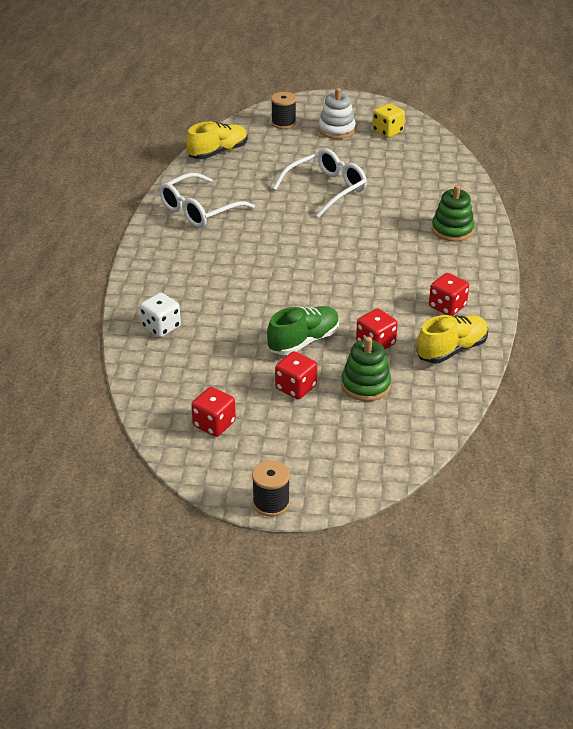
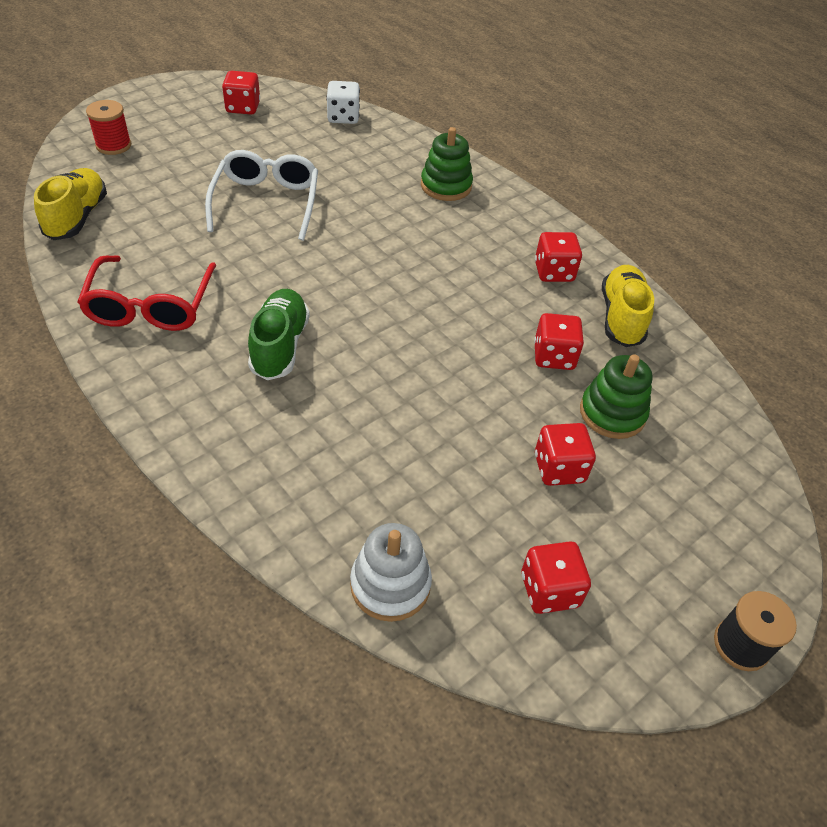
camera: 50 degrees left, 10 degrees up
(161, 327) = (312, 500): white dice -> white dice (343, 117)
(199, 210) = (150, 306): white glasses -> red glasses
(283, 123) = (113, 145): black spool -> red spool
(304, 341) = (488, 403): green shoe -> green shoe (280, 346)
(336, 130) = (186, 128): white stacking toy -> white stacking toy (390, 584)
(387, 131) = (243, 107): yellow dice -> red dice

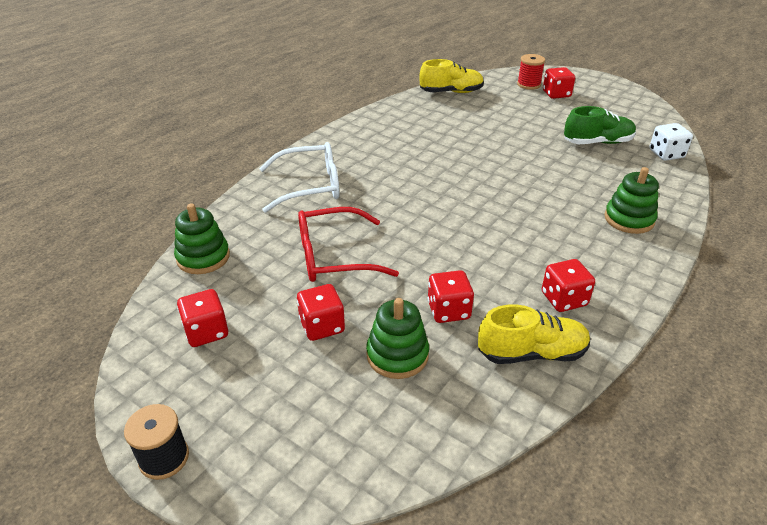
camera: 80 degrees right, 10 degrees down
(150, 306) = (392, 130): red glasses -> red glasses (334, 256)
(243, 107) = (624, 113): red dice -> red dice (556, 94)
(266, 202) = (523, 145): white glasses -> white glasses (310, 186)
(280, 346) = (384, 179): green shoe -> green shoe (597, 142)
(390, 584) = (203, 257): white stacking toy -> green stacking toy

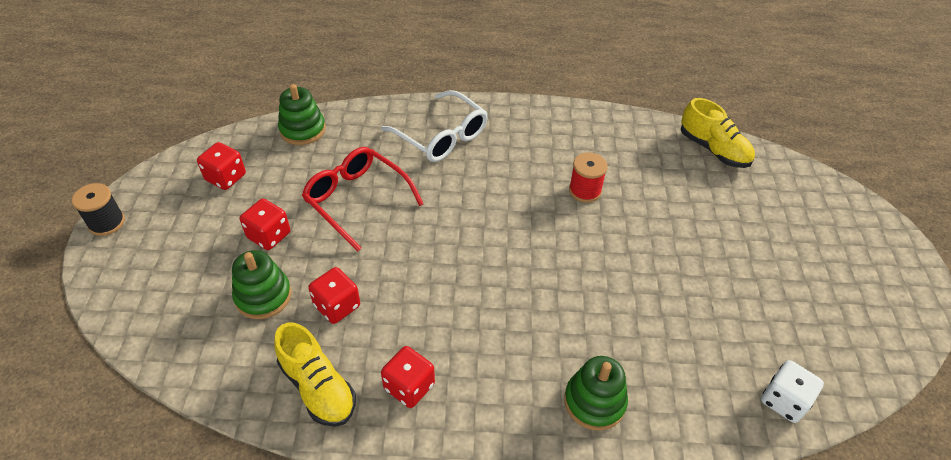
camera: 55 degrees right, 10 degrees up
(528, 84) = (812, 205): red spool -> red spool (585, 191)
(556, 94) = (818, 240): red dice -> none
(597, 142) = (739, 320): green shoe -> none

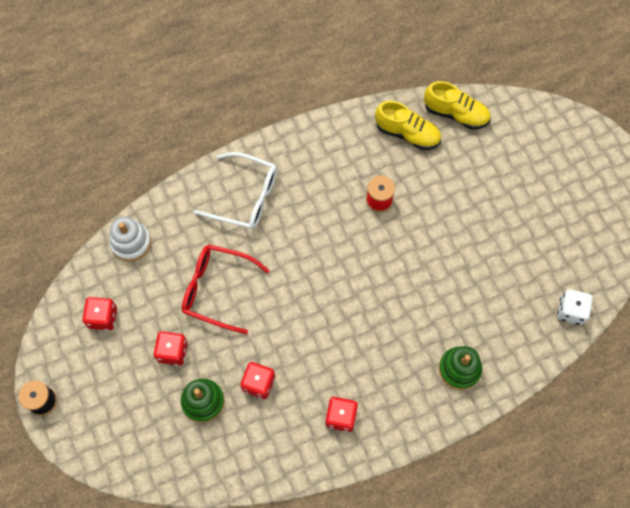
camera: 25 degrees left, 20 degrees up
(302, 130) = (131, 242): green stacking toy -> white stacking toy
(318, 387) = (283, 447): yellow shoe -> yellow shoe (407, 133)

